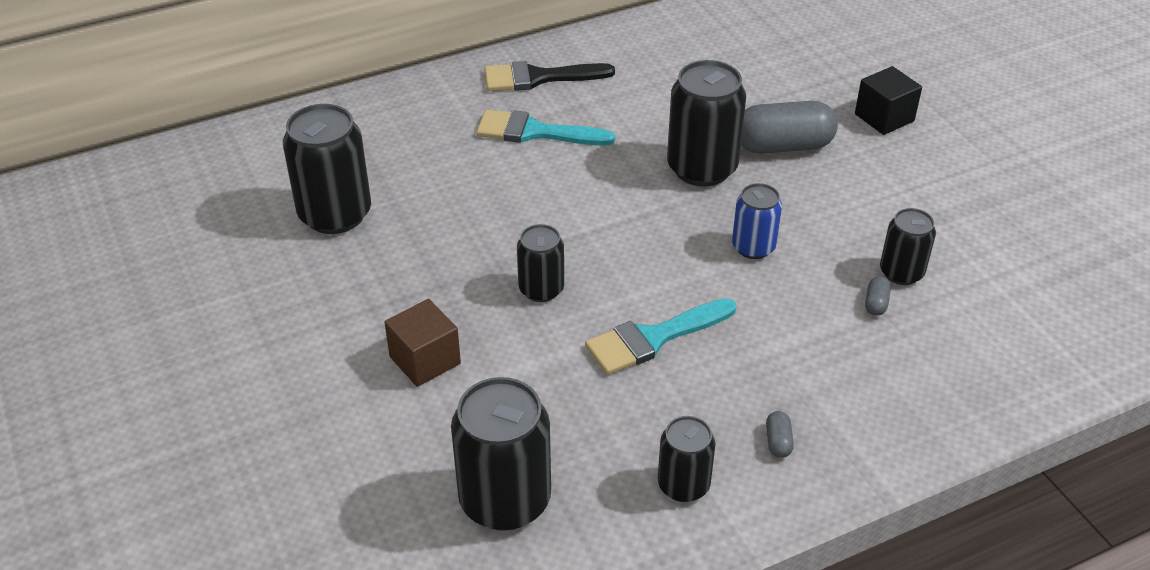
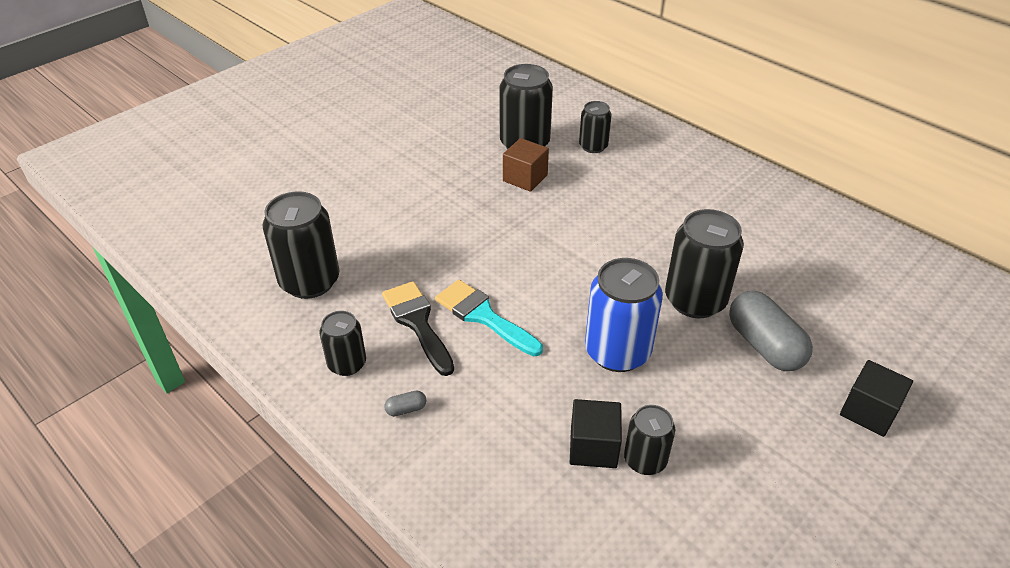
camera: 70 degrees right, 0 degrees up
(425, 360) = (414, 216): brown cube -> brown cube (525, 178)
(534, 132) = (670, 202): turquoise brush -> none
(538, 78) = (736, 188): black brush -> black brush (417, 323)
(541, 289) = (504, 249): black can -> black can (593, 146)
(753, 247) = (617, 352): blue can -> blue can, size x1.72
(876, 303) = (593, 447): grey capsule -> black cube

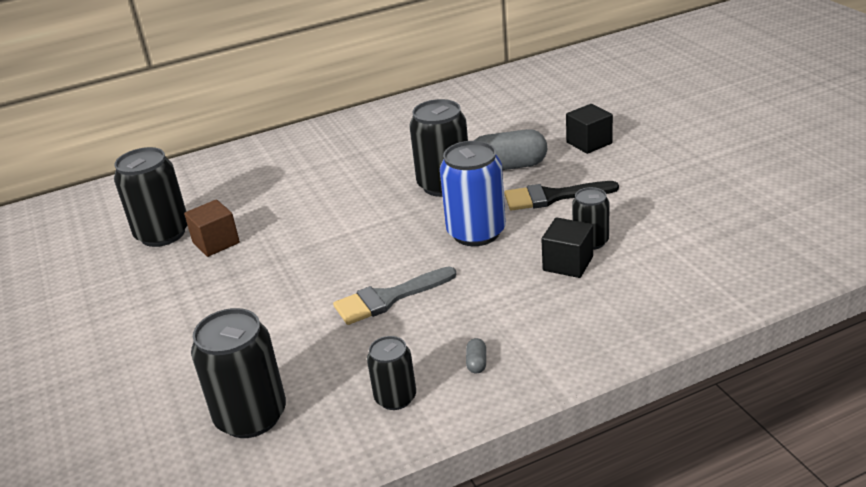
camera: 65 degrees left, 10 degrees down
(417, 323) = (369, 342): black brush -> black brush (552, 197)
(483, 316) = (388, 298): turquoise brush -> grey brush
(593, 146) = (208, 195): black can -> none

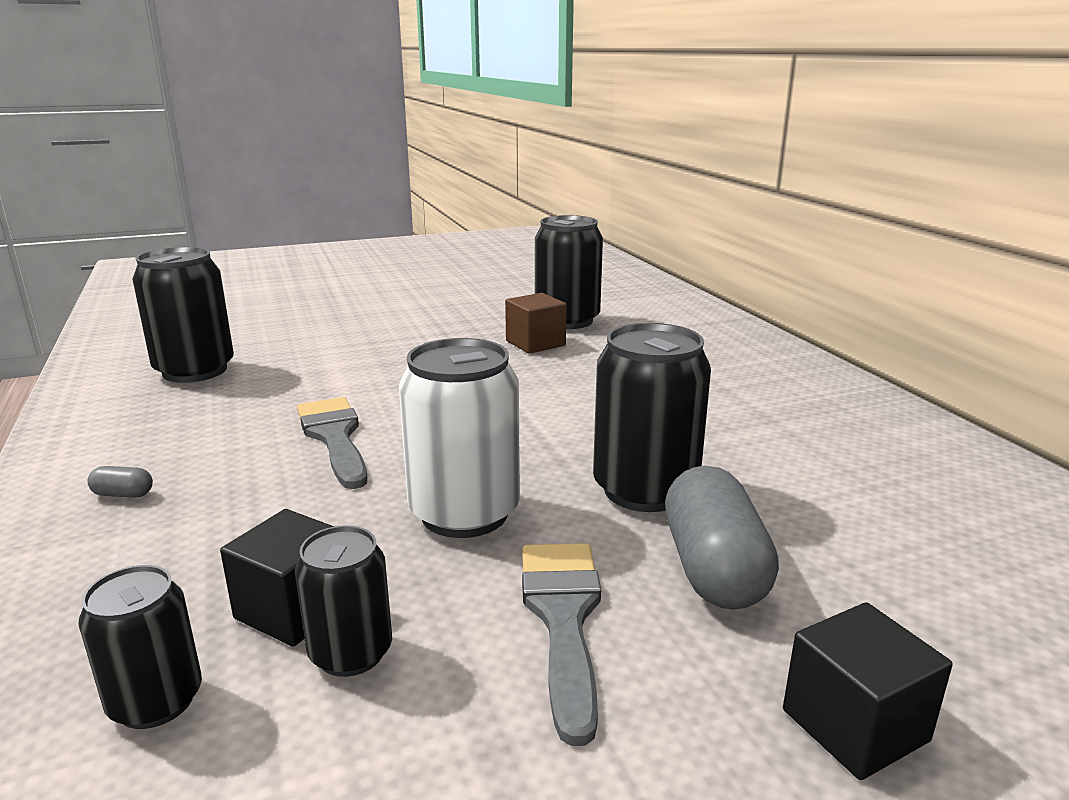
camera: 90 degrees right, 10 degrees down
(395, 398) = (127, 439): black can -> black can (156, 701)
(476, 233) = (464, 513): blue can -> white can
(552, 197) = (563, 618): black brush -> grey brush

